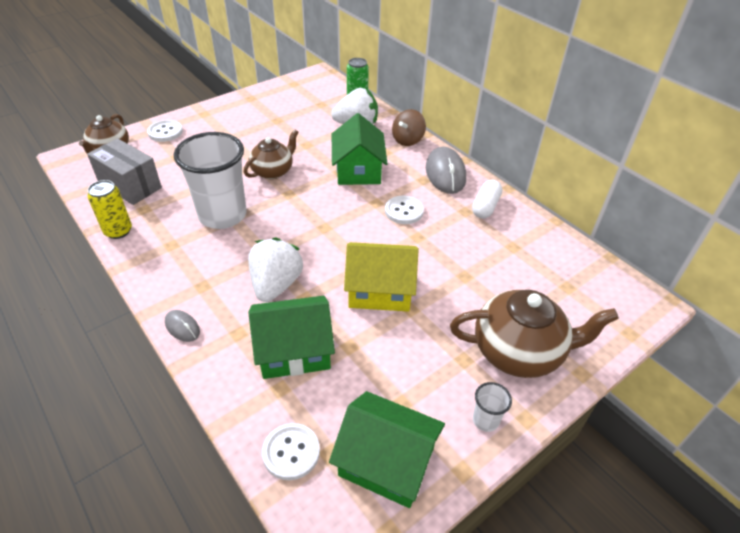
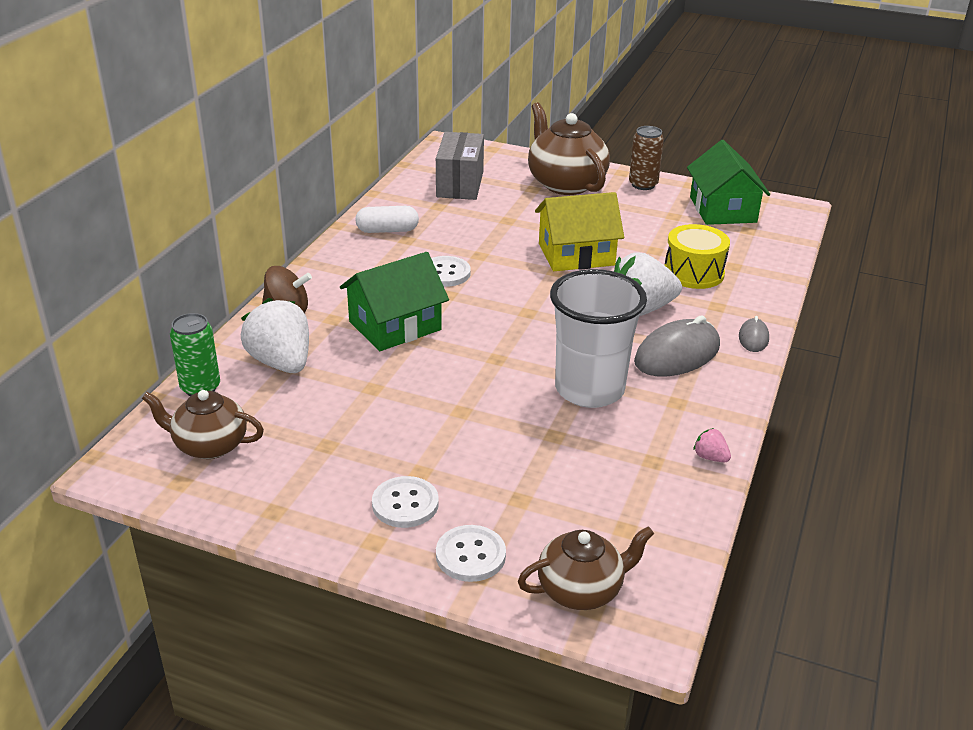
camera: 120 degrees left, 10 degrees down
(118, 231) = (710, 457): yellow can -> pink strawberry
(130, 186) = (629, 504): grey box -> grey box (460, 184)
(273, 171) = (464, 390): brown teapot -> brown teapot (209, 445)
(291, 452) = (769, 244): white button -> white button (405, 504)
(294, 350) = (693, 272): green house -> yellow drum
(380, 290) = (576, 254): yellow house -> yellow house turned 75 degrees counterclockwise
(445, 173) = (344, 266): grey mouse -> grey mouse (677, 354)
(485, 420) = (643, 185): white cup -> brown can

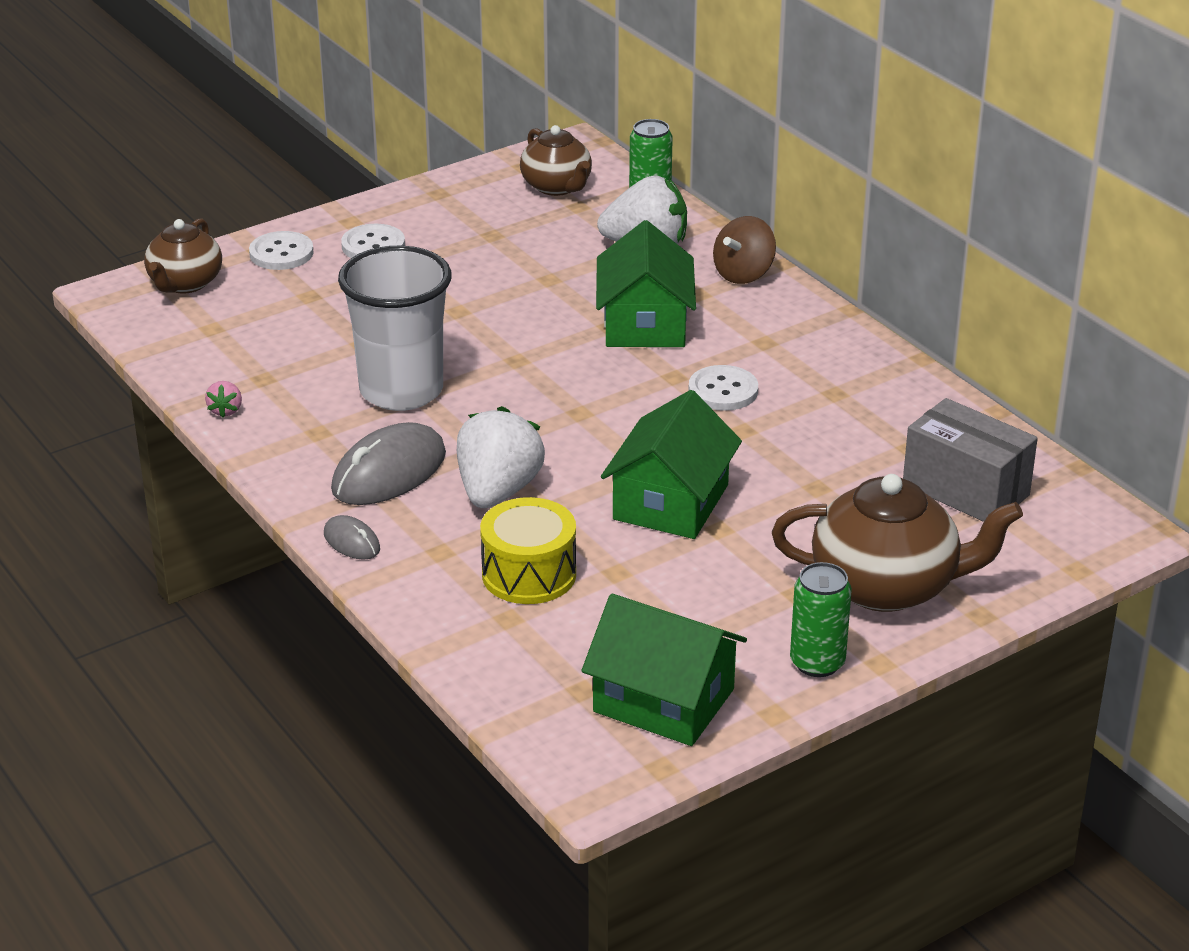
camera: 125 degrees right, 0 degrees up
(209, 445) = (557, 187): brown teapot -> brown teapot turned 105 degrees clockwise
(387, 230) = (872, 387): white capsule -> none
(576, 254) = (671, 502): yellow house -> green house
(643, 185) = (817, 662): brown can -> green can
(677, 354) = (389, 472): grey mouse -> grey mouse turned 45 degrees clockwise
(710, 457) = (225, 410): pink strawberry -> pink strawberry turned 105 degrees clockwise

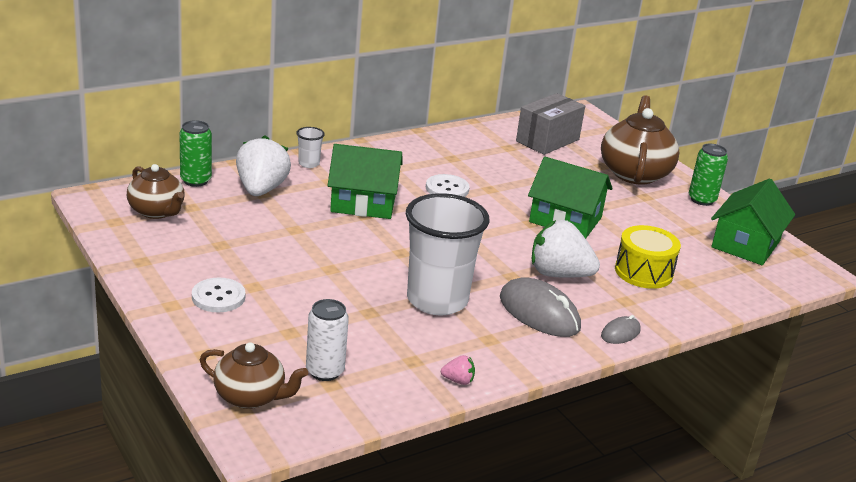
camera: 90 degrees left, 5 degrees down
(235, 322) = (325, 371): none -> white can
(281, 253) = (214, 342): white button -> none
(557, 187) = (157, 211): brown teapot -> brown teapot turned 75 degrees clockwise
(743, 274) = (309, 164): brown spinning top -> white cup

